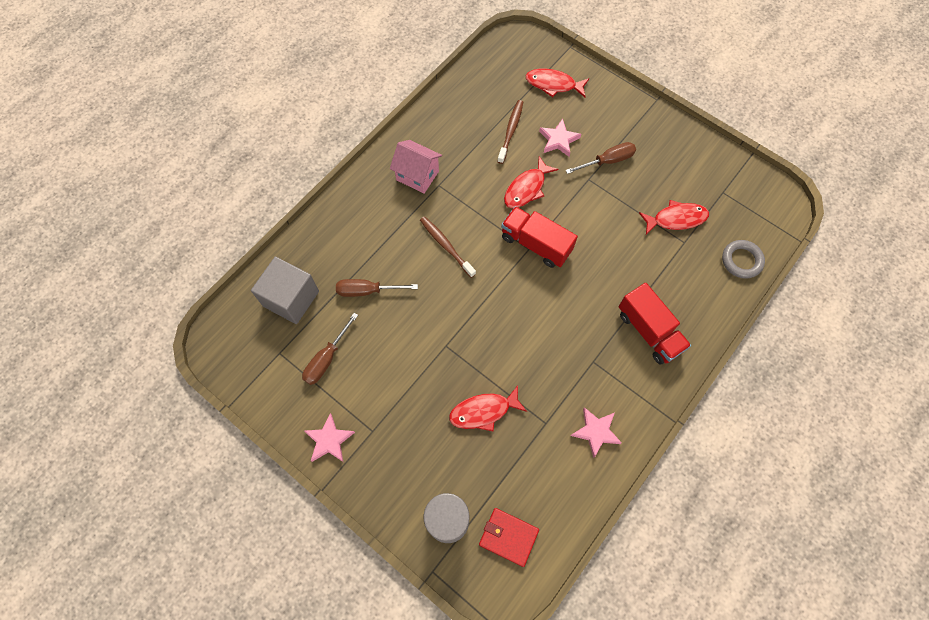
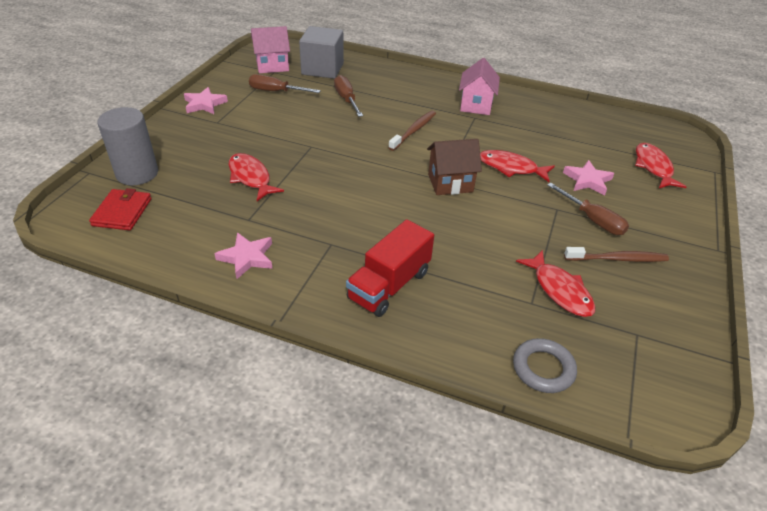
camera: 70 degrees right, 25 degrees down
(264, 352) = (272, 66): none -> pink house
(511, 131) = (570, 148): brown toothbrush -> brown toothbrush (617, 259)
(536, 244) = (450, 183): red truck -> brown house

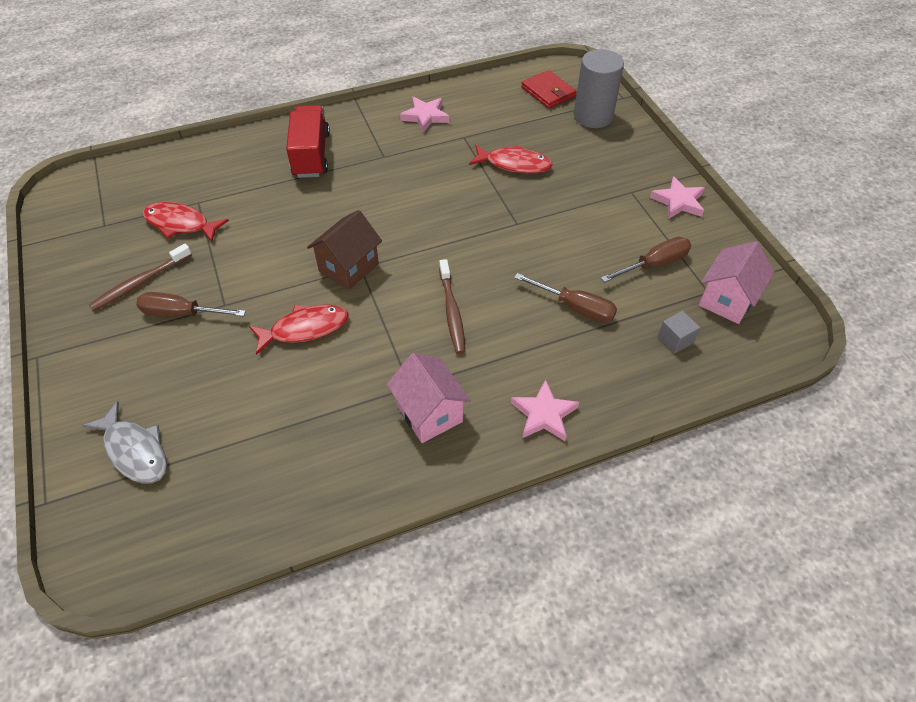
camera: 140 degrees right, 10 degrees up
(322, 69) = (675, 339): grey cube -> grey cube, size x0.45
(543, 368) = (166, 166): grey ring -> none
(587, 180) = (210, 367): pink star -> pink star (544, 414)
(653, 167) = (135, 450): red fish -> grey fish

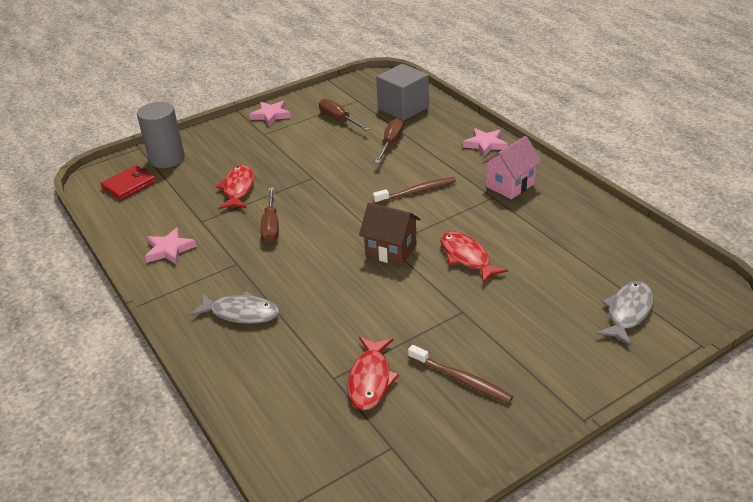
camera: 100 degrees left, 15 degrees down
(181, 313) = (485, 335): brown screwdriver -> brown screwdriver (271, 226)
(311, 155) = (241, 313): red truck -> grey fish
(675, 339) = (403, 108): grey cube -> grey cube, size x2.21
(727, 300) = (362, 94): pink house -> none

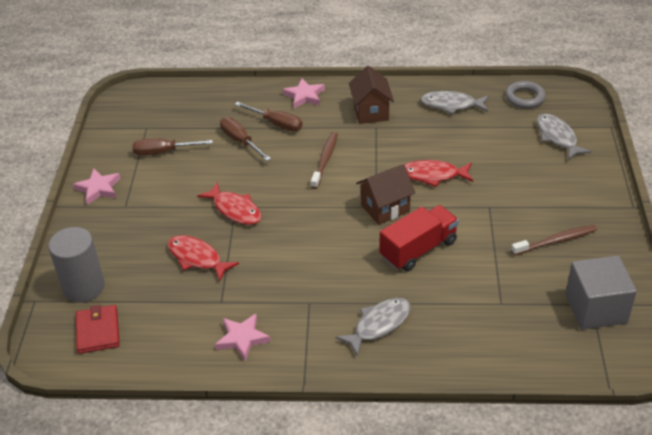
camera: 55 degrees left, 5 degrees up
(271, 226) = (279, 260): brown screwdriver -> brown screwdriver (276, 124)
(356, 293) = (418, 249): none -> red truck
(370, 379) = (519, 285): red fish -> red fish (235, 209)
(403, 108) = (195, 109): grey cube -> grey cube (596, 308)
(510, 185) = (371, 112): pink house -> brown house
(583, 223) = (451, 105): none -> grey fish
(660, 263) = (524, 97): none -> grey ring

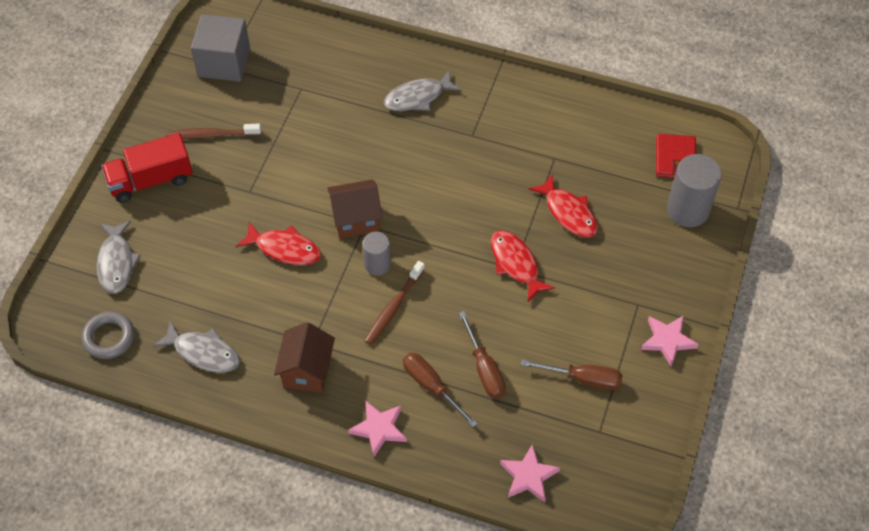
camera: 165 degrees left, 15 degrees up
(242, 338) = (543, 116): pink star -> pink star (528, 476)
(351, 183) = (377, 264): none -> grey cylinder
(418, 249) = (346, 162): red truck -> red truck (151, 180)

